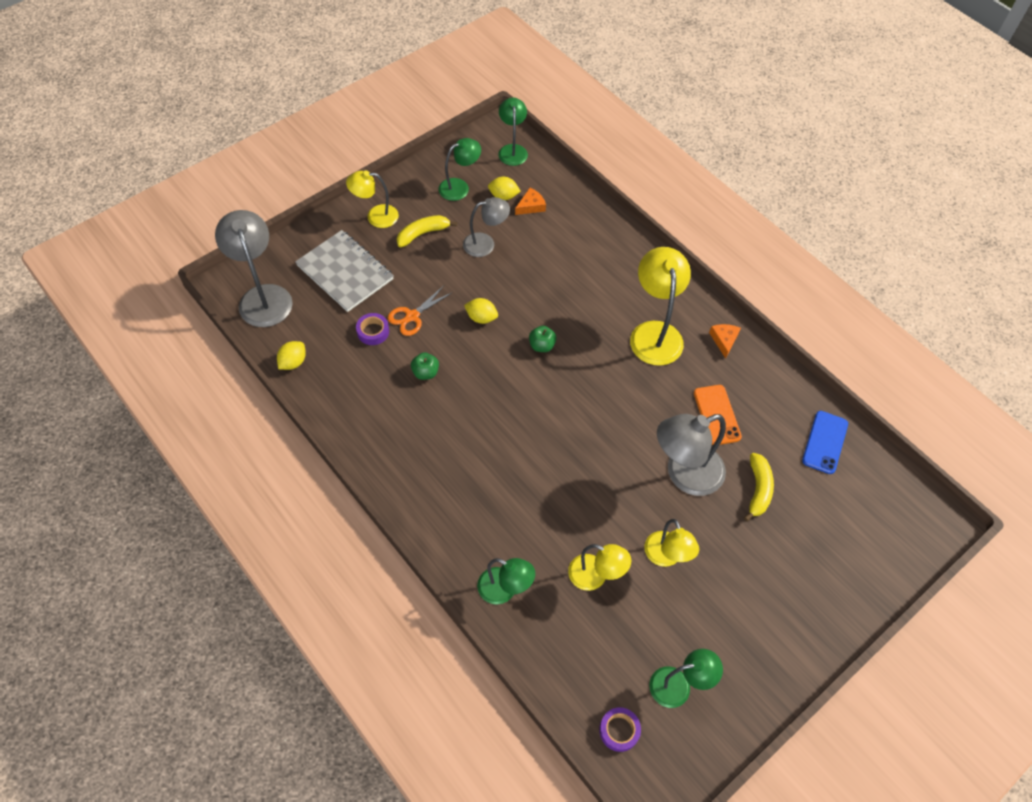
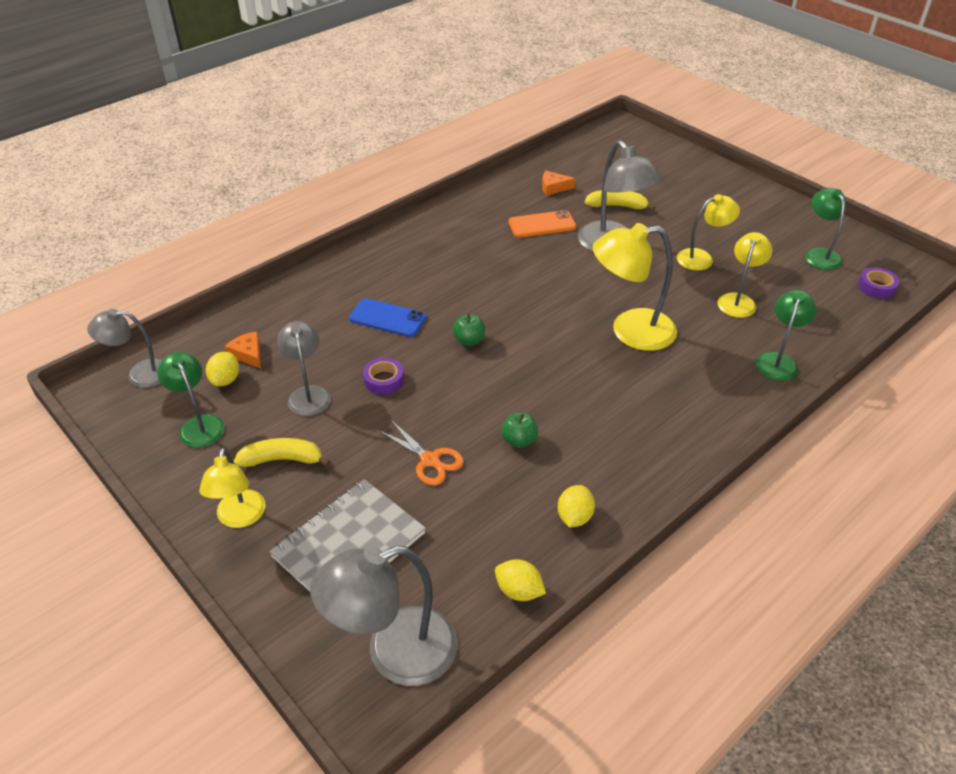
camera: 90 degrees left, 15 degrees down
(373, 332) = (457, 500): purple tape -> purple tape (384, 380)
(423, 234) = (282, 459): yellow banana -> yellow banana turned 120 degrees clockwise
(481, 318) = (430, 393): yellow lemon -> yellow lemon (574, 517)
(512, 150) = (140, 374): green lamp -> grey lamp
(654, 333) = (446, 259): yellow lamp -> yellow lamp (630, 331)
(724, 340) = (453, 217): orange cheese -> orange cheese (553, 187)
(825, 442) = (560, 170): blue phone -> blue phone (388, 318)

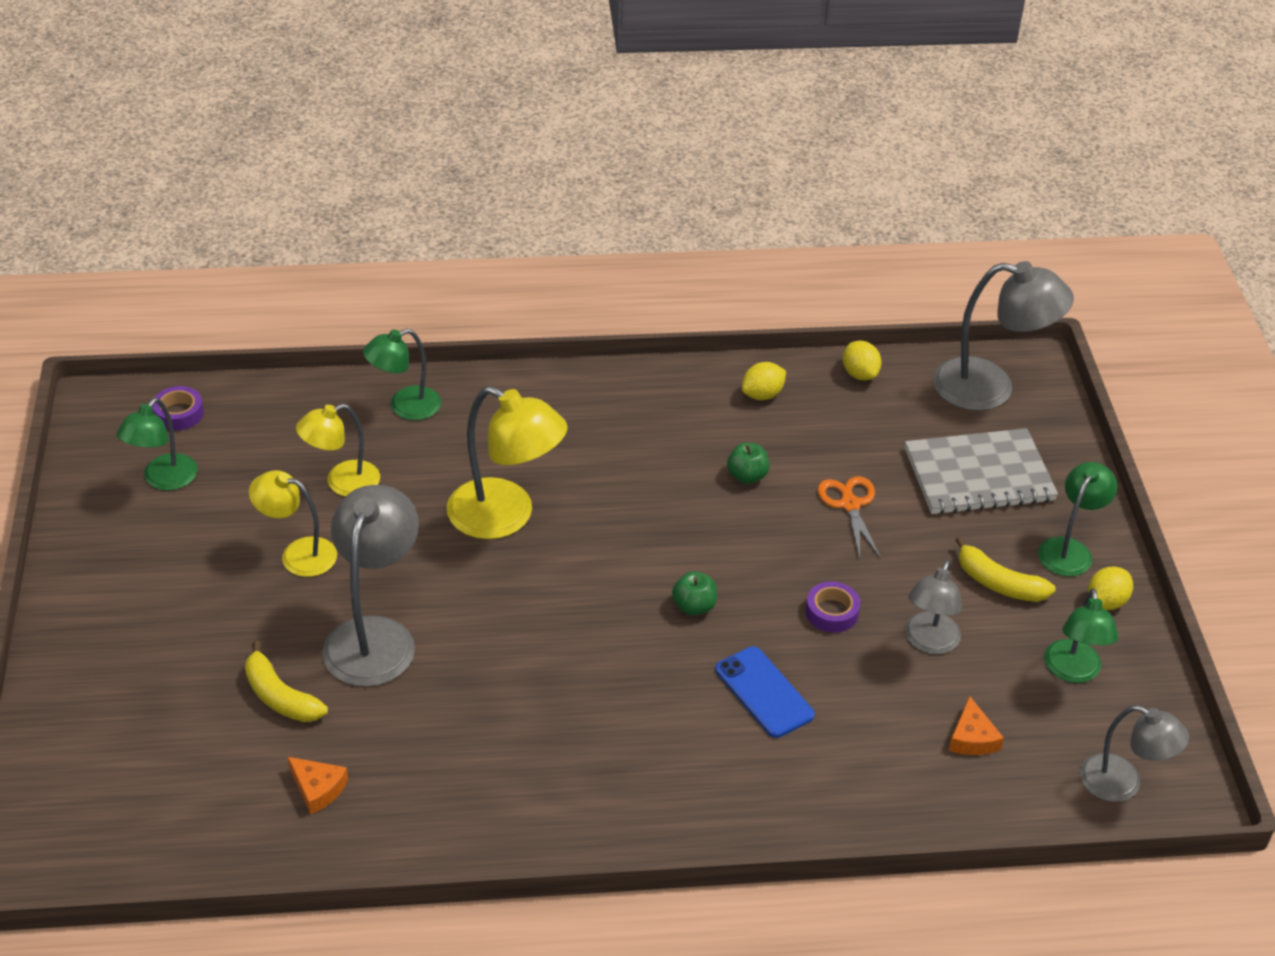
camera: 145 degrees left, 0 degrees up
(225, 380) = (1017, 715): yellow lemon -> yellow lemon (1106, 602)
(240, 518) = (1069, 549): yellow lamp -> green lamp
(542, 224) = (419, 726): orange phone -> none

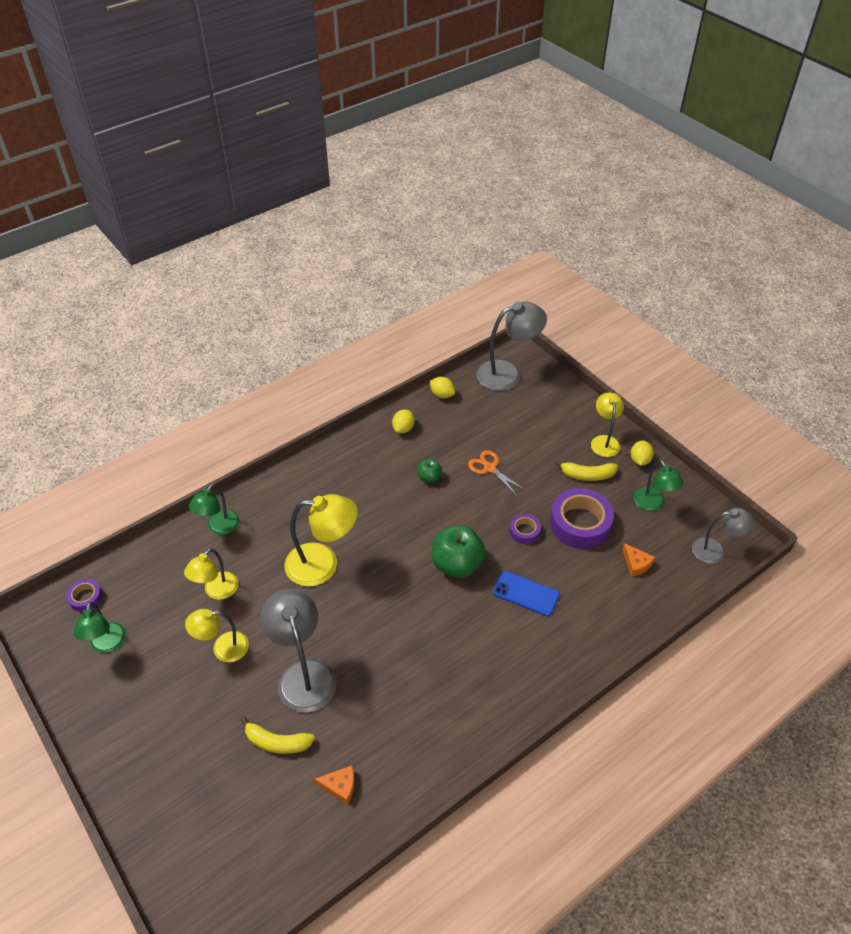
camera: 30 degrees left, 5 degrees up
(694, 606) = (457, 564): green apple -> green apple, size x1.98
(928, 642) = (580, 523): grey lamp -> purple tape
(979, 475) = (536, 422): grey notebook -> none
(1069, 549) = (604, 441): green lamp -> yellow lamp

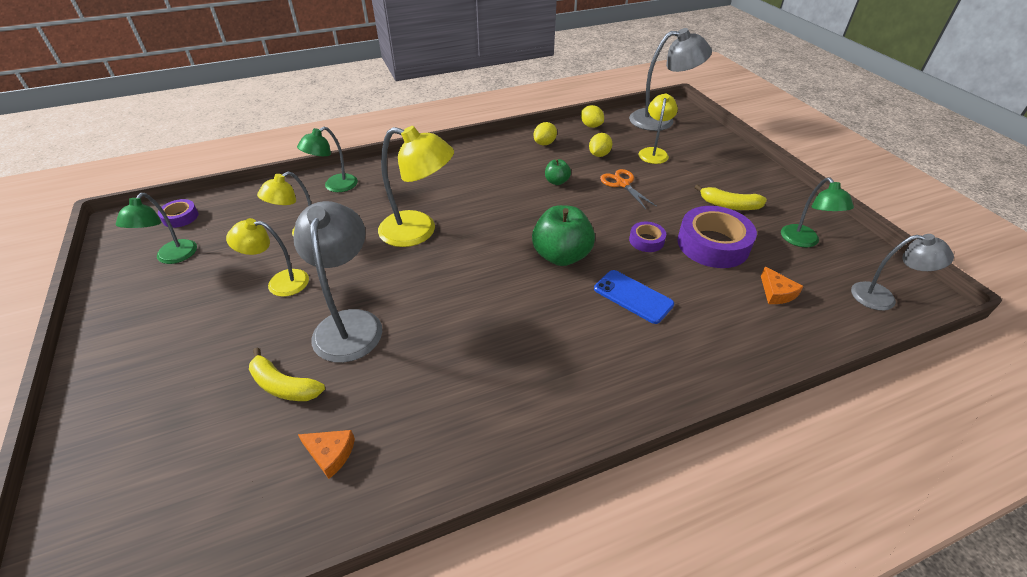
camera: 15 degrees right, 5 degrees down
(604, 441) = (753, 181): yellow lamp -> yellow lamp (654, 152)
(639, 460) = (792, 202): yellow lemon -> yellow lemon (599, 155)

